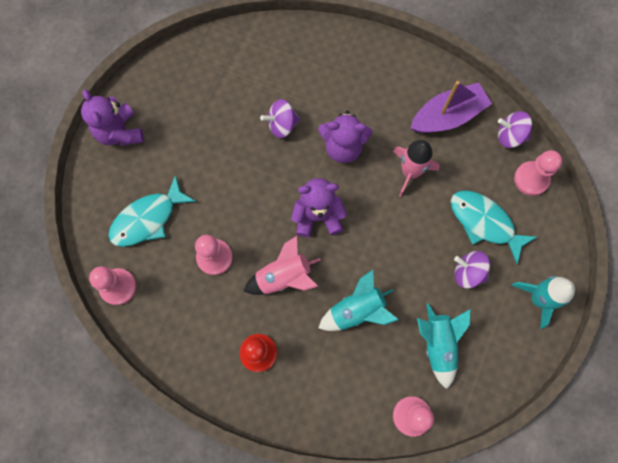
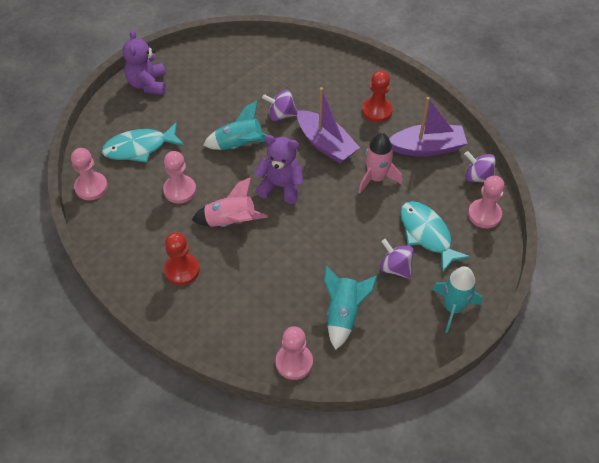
camera: 20 degrees right, 20 degrees down
(343, 147) = (326, 144): purple teddy bear -> purple boat
(357, 310) = (282, 265): turquoise rocket -> turquoise rocket (239, 145)
(379, 86) = (377, 111): none -> red pawn

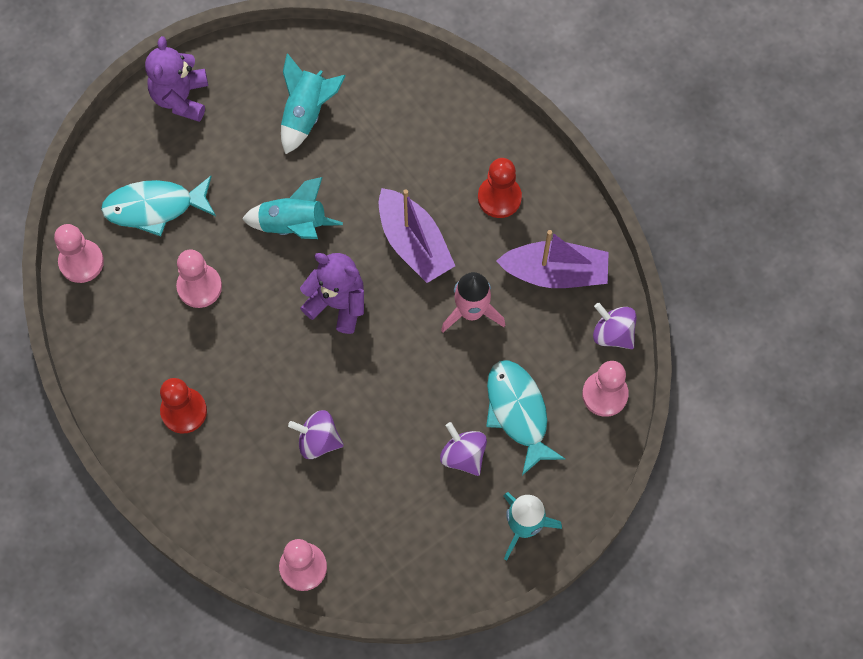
camera: 10 degrees right, 15 degrees up
(231, 221) = (259, 348): pink rocket -> none
(281, 115) = (361, 183): purple spinning top -> purple spinning top (318, 440)
(343, 314) = (379, 511): turquoise rocket -> turquoise rocket (306, 114)

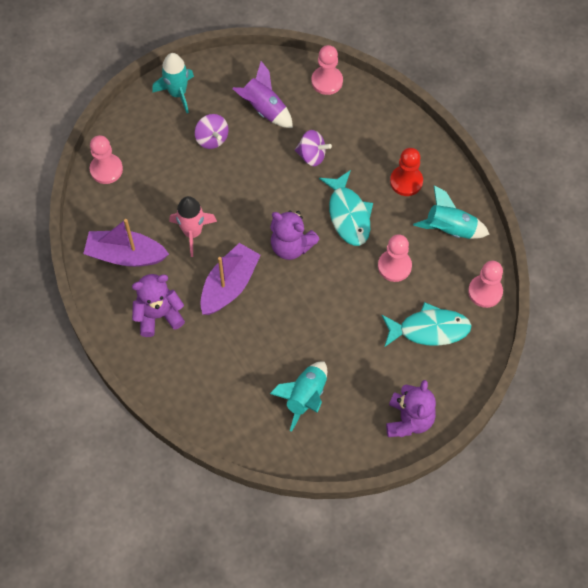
camera: 175 degrees left, 5 degrees down
(293, 225) = (321, 306): turquoise rocket -> turquoise rocket (450, 229)
(393, 511) = (264, 109): none -> purple rocket
(414, 243) = (229, 285): purple boat -> purple boat turned 60 degrees clockwise
(499, 198) = (158, 315): red pawn -> purple teddy bear
(518, 412) = (169, 162): turquoise fish -> turquoise fish (348, 214)
(613, 333) = (92, 209): purple spinning top -> none

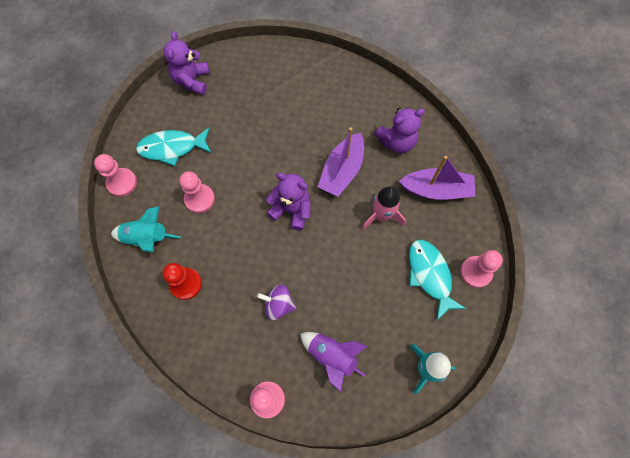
camera: 175 degrees right, 5 degrees up
(212, 139) = (380, 315): purple spinning top -> none
(305, 397) = (271, 90): turquoise rocket -> none
(348, 214) = (241, 245): turquoise fish -> turquoise fish (430, 275)

